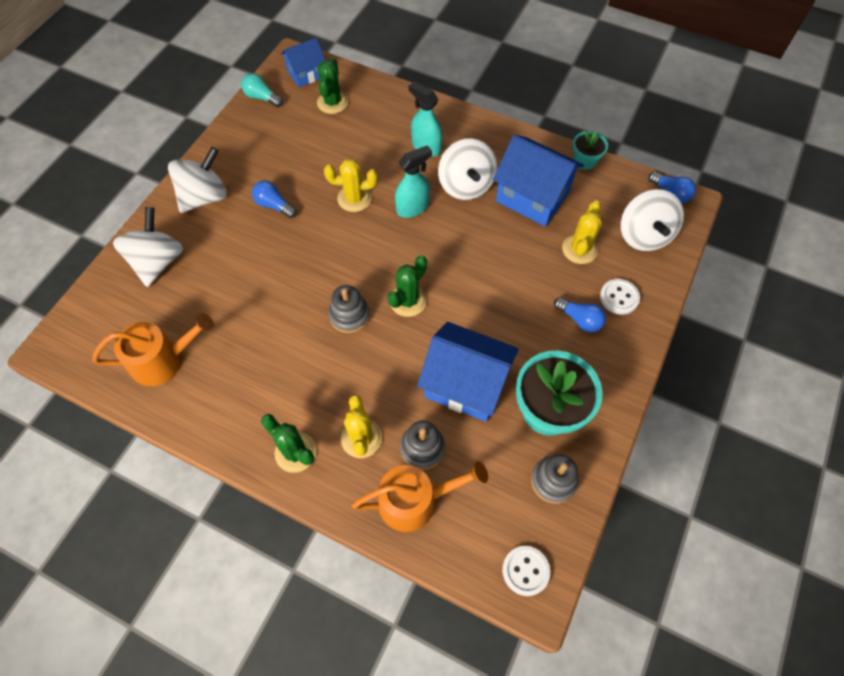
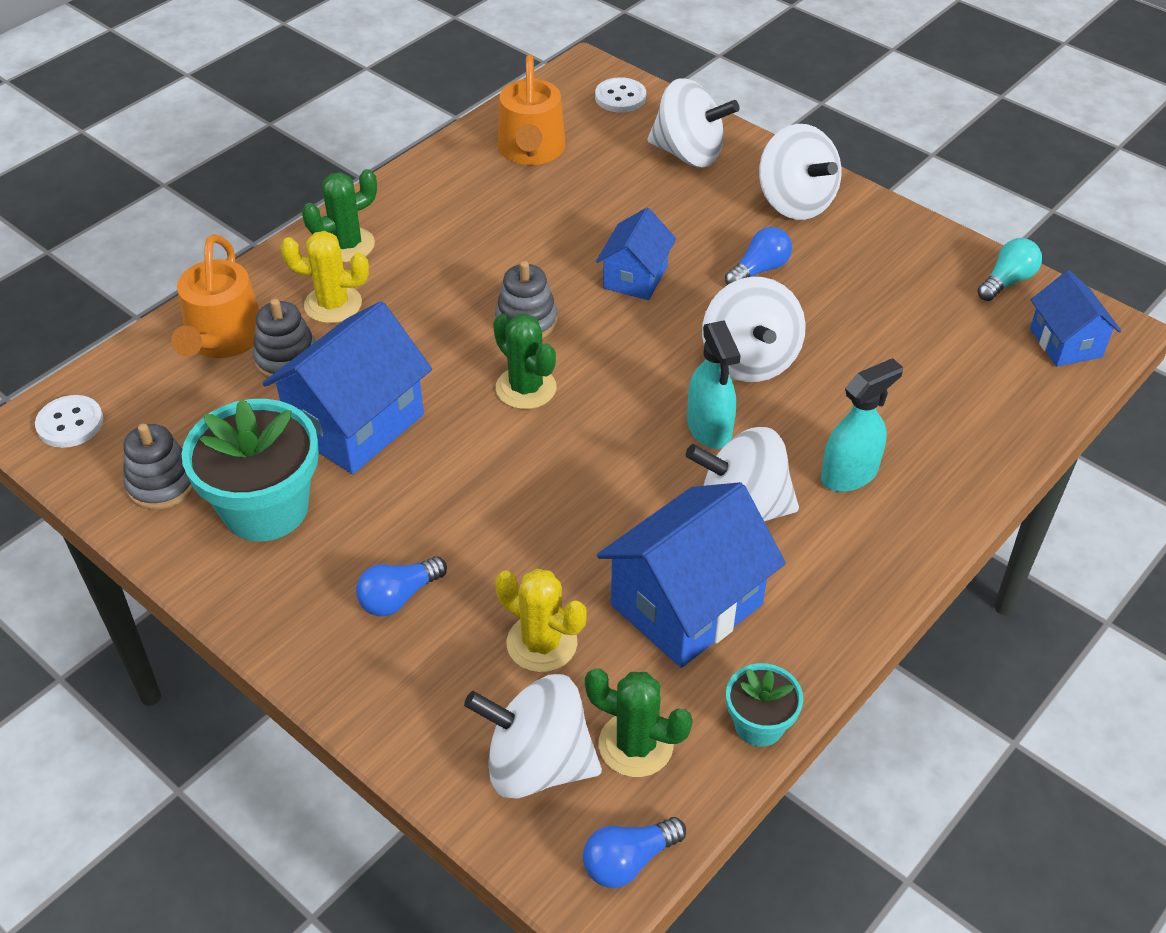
camera: 105 degrees right, 15 degrees down
(294, 266) = (635, 277): none -> blue house
(332, 102) = (984, 366): green cactus -> green cactus (635, 745)
(354, 198) = (749, 360): yellow cactus -> white spinning top
(619, 297) = (417, 671): white button -> white button (620, 97)

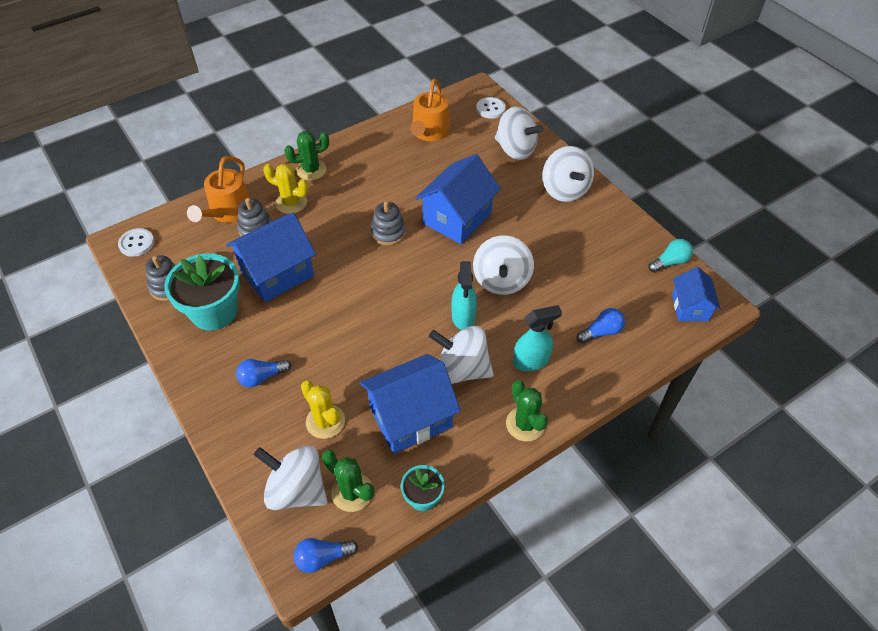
camera: 15 degrees right, 5 degrees up
(526, 388) = (373, 272): green cactus -> green cactus (525, 424)
(635, 277) = (457, 218): blue house -> blue house, size x1.70
(759, 270) = (528, 227): blue light bulb -> blue light bulb (601, 332)

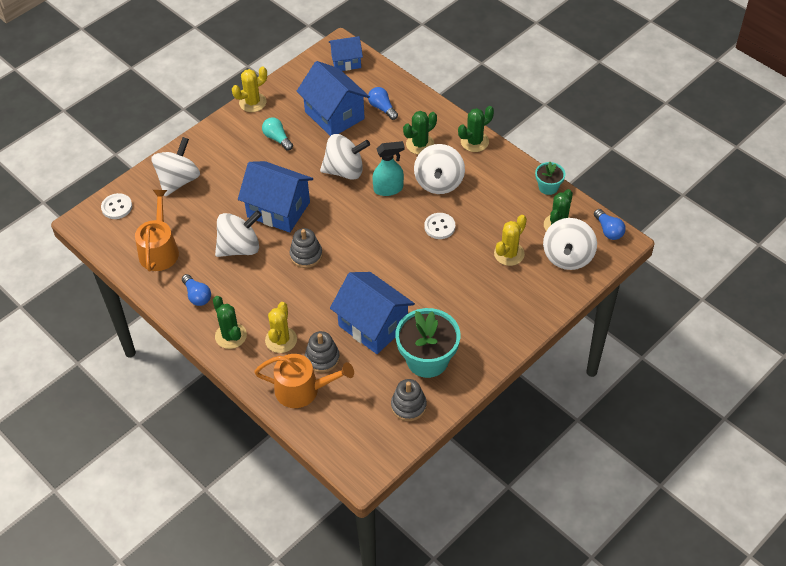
camera: 100 degrees left, 0 degrees up
(137, 243) = (361, 455): white button -> white button (439, 227)
(262, 377) = (483, 304): blue light bulb -> blue light bulb (197, 296)
(410, 417) = (489, 205): blue house -> blue house (334, 115)
(429, 132) = (159, 250): orange watering can -> orange watering can turned 90 degrees counterclockwise
(531, 361) = (420, 144): turquoise spray bottle -> green cactus
(564, 190) = (229, 141): white spinning top -> white spinning top (240, 248)
(623, 214) = (252, 102): none -> yellow cactus
(670, 262) = (302, 73): turquoise light bulb -> turquoise light bulb (277, 138)

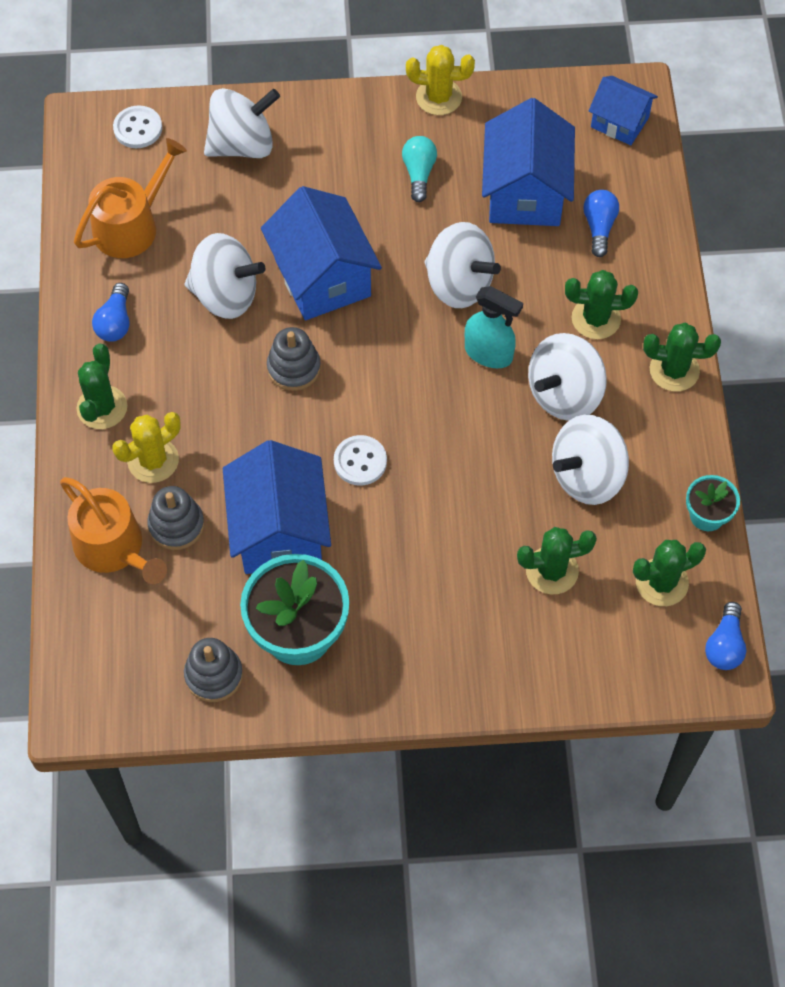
camera: 40 degrees right, 10 degrees up
(439, 227) = (500, 459): white button -> white button (360, 461)
(509, 254) = (552, 570): yellow cactus -> green cactus
(567, 257) = (627, 638): white spinning top -> white spinning top (587, 476)

